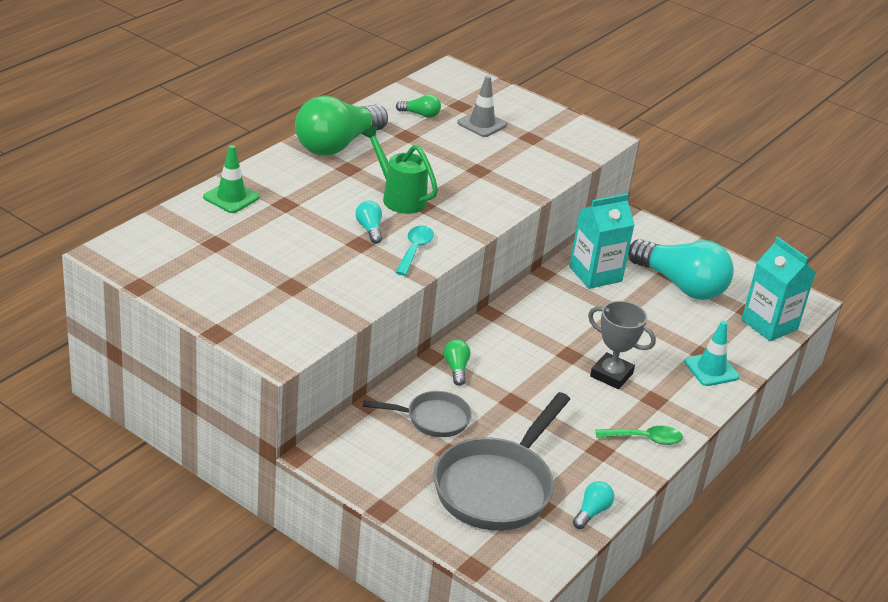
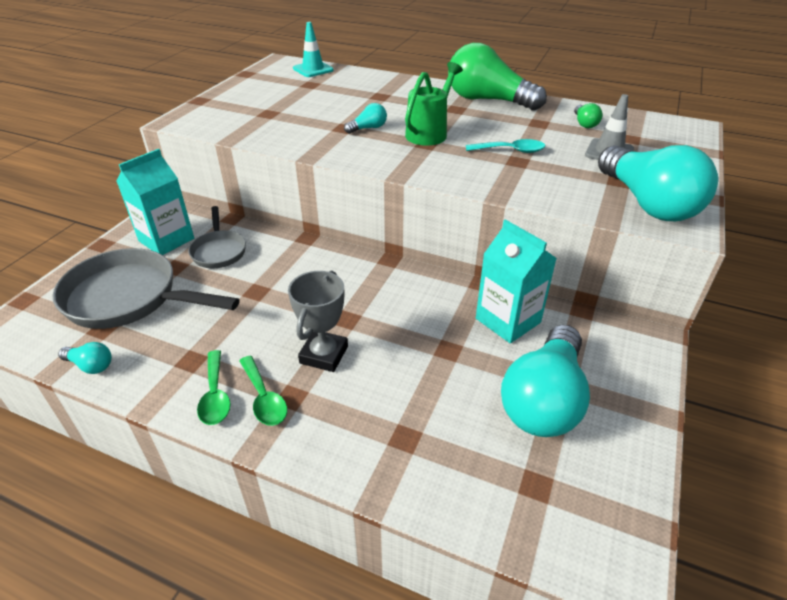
camera: 80 degrees right, 5 degrees up
(231, 197) = (373, 80): green traffic cone -> none
(415, 250) = (350, 149): turquoise spoon -> turquoise spoon (511, 151)
(456, 369) = (293, 252): green light bulb -> none
(569, 139) = (647, 203): none -> turquoise light bulb
(653, 413) = (264, 398): none -> green spoon
(711, 369) = (373, 449): turquoise traffic cone -> turquoise traffic cone (313, 69)
(769, 324) = (519, 516): turquoise carton -> turquoise carton (166, 240)

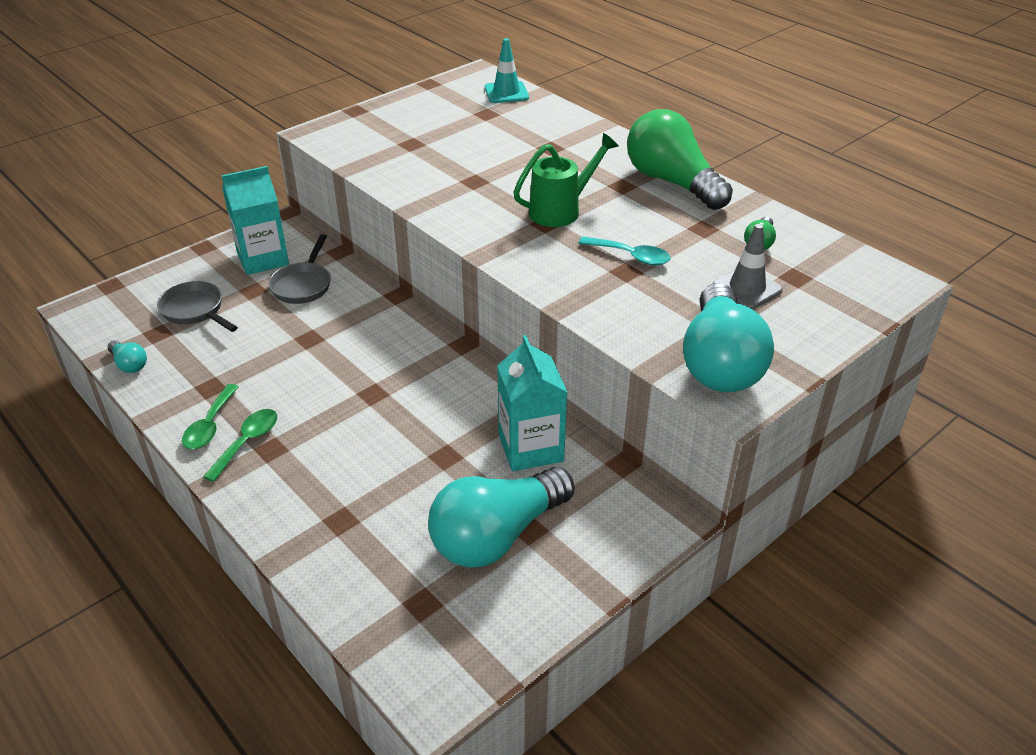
camera: 25 degrees right, 0 degrees up
(129, 298) = (195, 311): grey pan -> grey pan, size x0.55
(264, 398) = (247, 442): green spoon -> green spoon turned 150 degrees counterclockwise
(324, 355) = (326, 421): grey trophy -> none
(368, 128) = (499, 188): turquoise light bulb -> none

